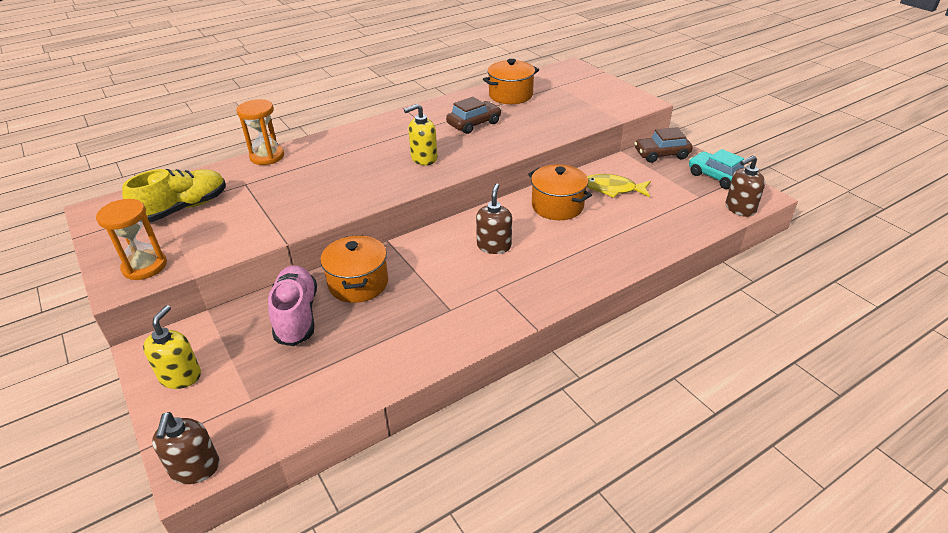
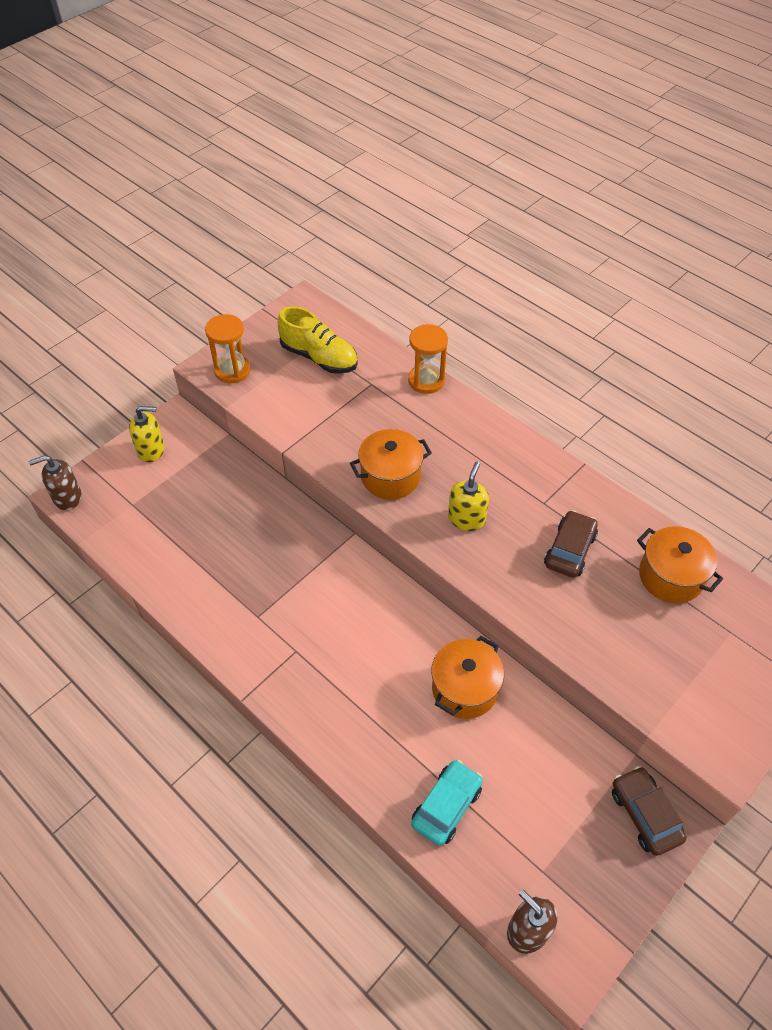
camera: 75 degrees right, 15 degrees up
(296, 316) = (229, 498): pink shoe -> none
(358, 283) = (281, 530): orange pot -> orange pot (390, 476)
(424, 158) = (466, 518): yellow soap dispenser -> yellow soap dispenser turned 60 degrees clockwise
(474, 124) = (569, 550): brown car -> brown car turned 105 degrees counterclockwise
(494, 246) = (367, 634): brown soap dispenser -> none
(612, 189) = (525, 751): yellow fish -> none
(716, 177) = (606, 898): turquoise car -> turquoise car (446, 806)

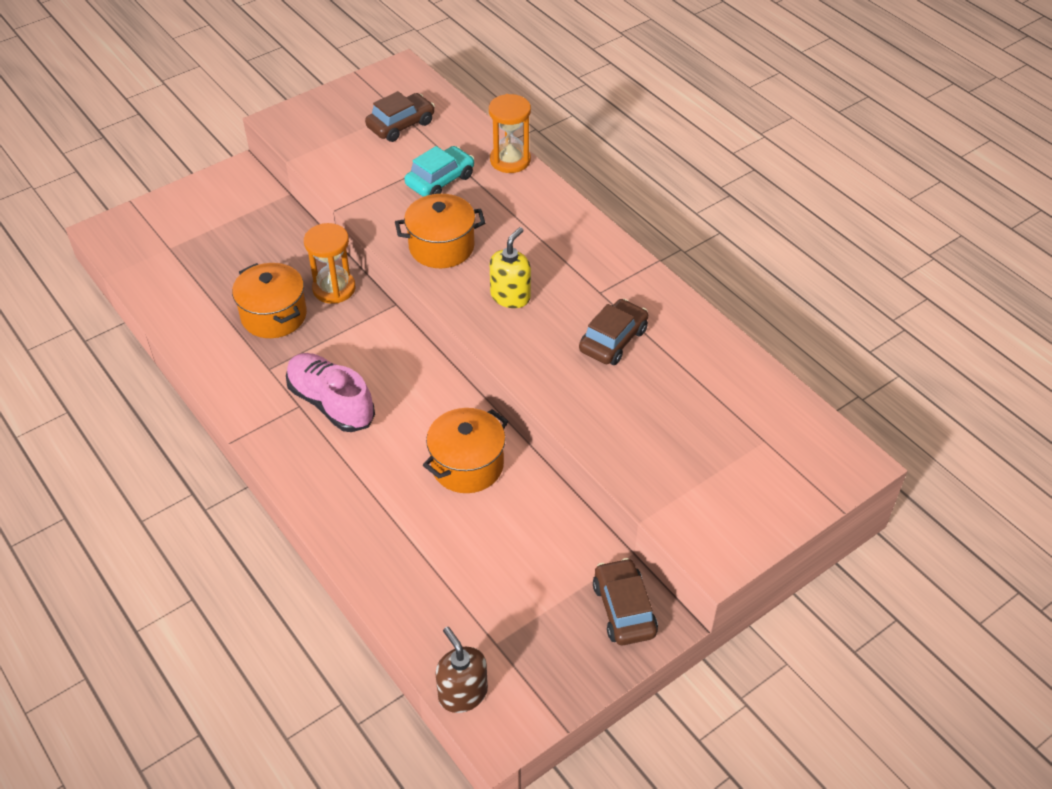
camera: 10 degrees right, 5 degrees down
(67, 497) = (105, 233): brown soap dispenser -> none
(151, 450) = (204, 200): yellow soap dispenser -> none
(232, 370) = (304, 127): orange hourglass -> orange hourglass (334, 288)
(319, 357) = (401, 125): yellow shoe -> brown car
(324, 644) = (331, 403): none -> pink shoe
(446, 806) = (413, 569): turquoise car -> turquoise car (440, 180)
(670, 576) = (716, 379): orange pot -> orange pot (274, 316)

